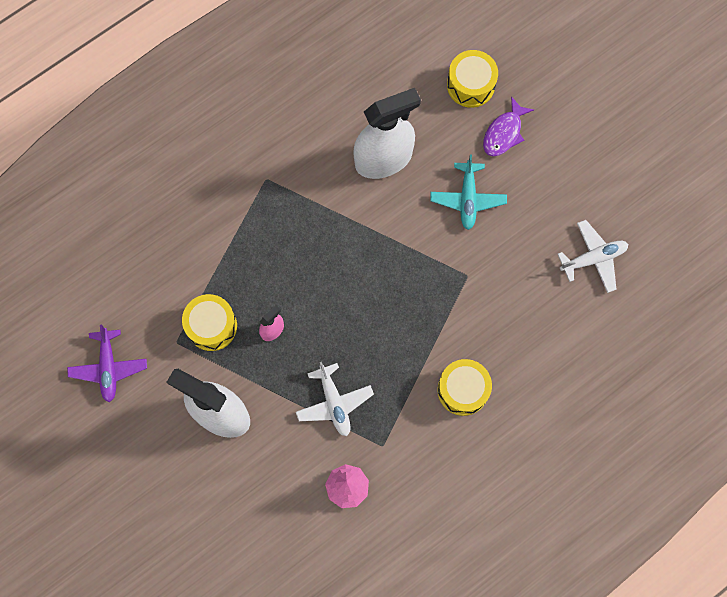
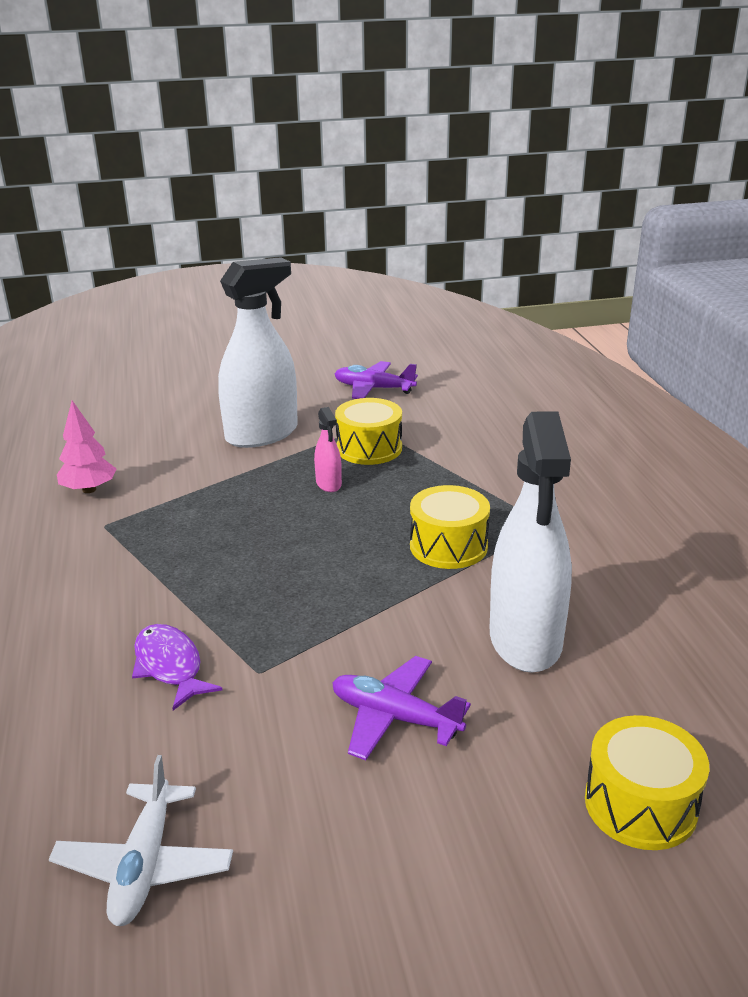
camera: 115 degrees right, 45 degrees down
(334, 402) = (196, 504): white plane -> none
(463, 390) = (94, 612): yellow drum -> yellow drum (448, 546)
(467, 198) = (395, 717): turquoise plane -> purple plane
(504, 133) = (506, 820): purple fish -> purple fish (170, 666)

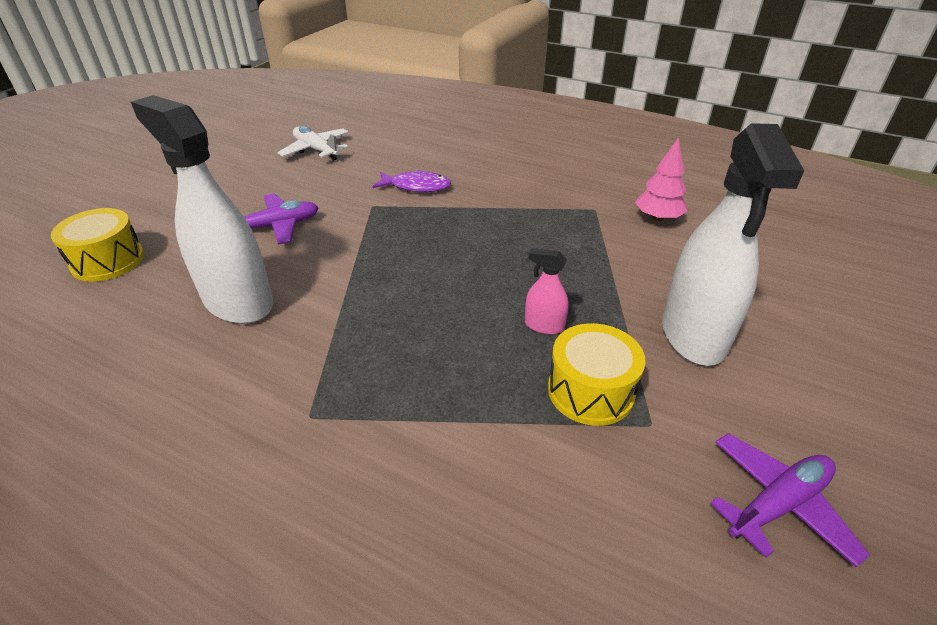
camera: 130 degrees right, 10 degrees up
(448, 546) = (370, 335): yellow drum -> none

